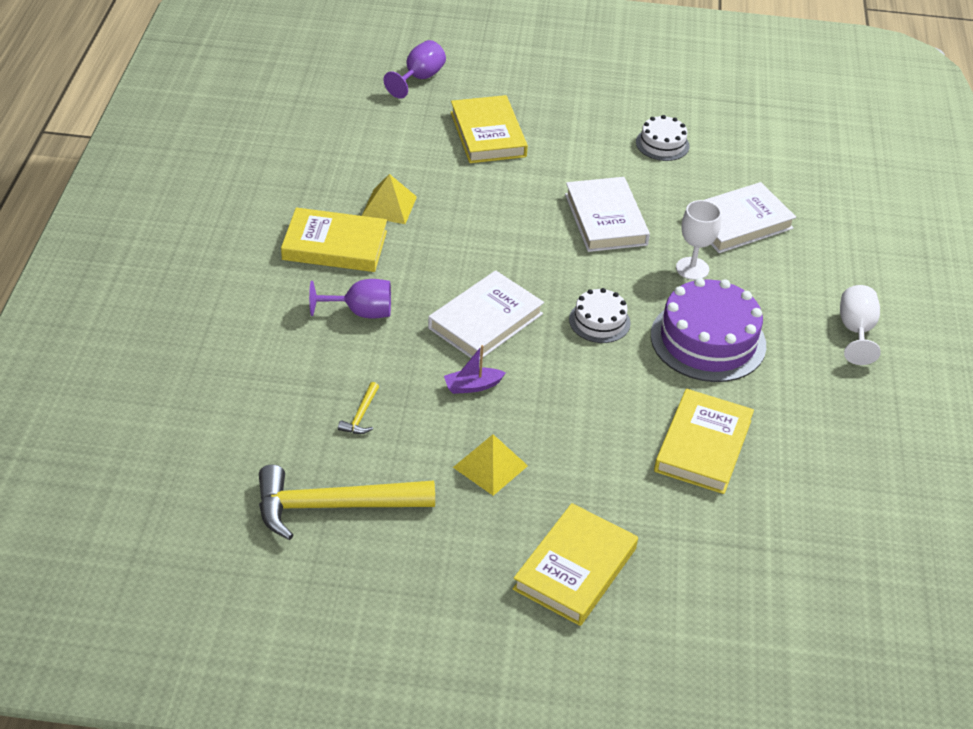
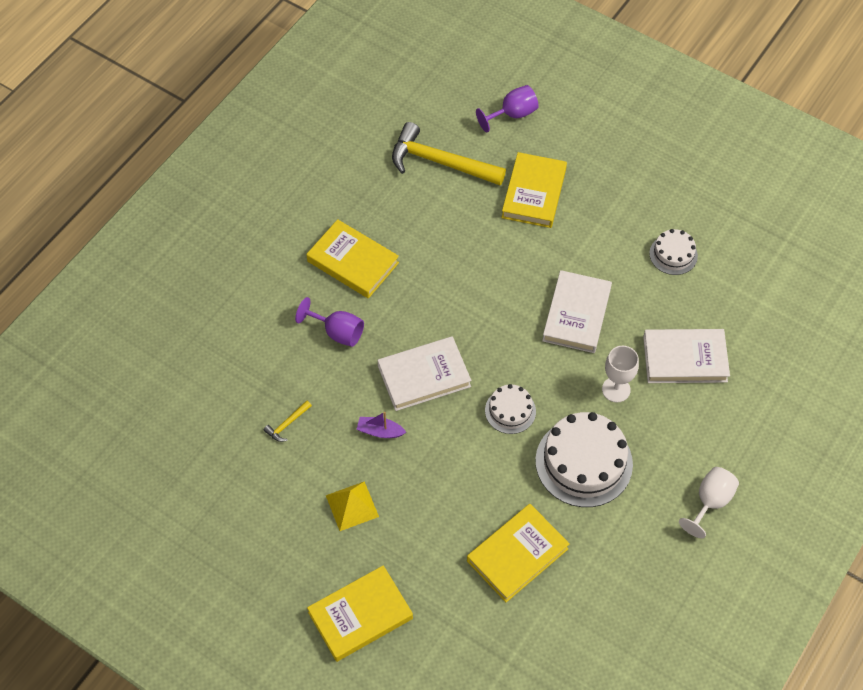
camera: 30 degrees right, 15 degrees up
(334, 506) = (227, 493): yellow hammer -> yellow hammer (440, 162)
(389, 206) = (414, 238): yellow pyramid -> none
(708, 340) = (584, 462): purple cake -> white cake

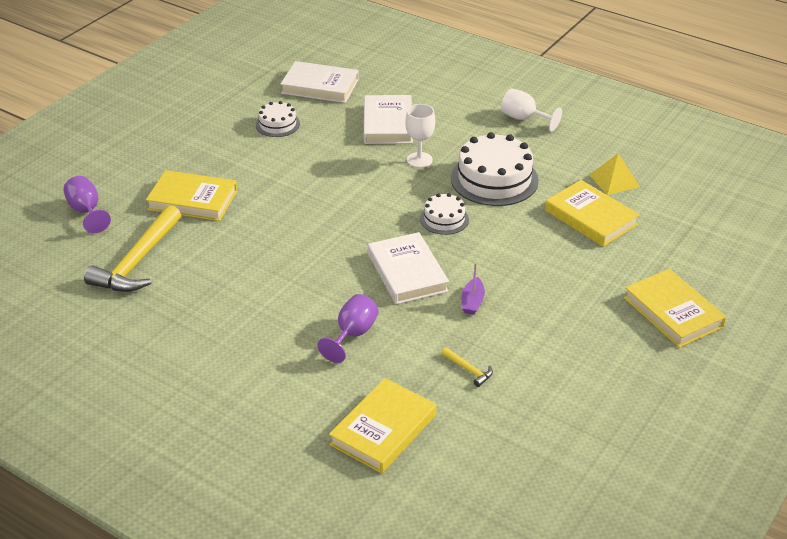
camera: 90 degrees left, 20 degrees down
(352, 506) = (558, 320): yellow pyramid -> yellow pyramid (614, 180)
(353, 262) = (261, 325): yellow book -> yellow book (383, 430)
(576, 314) = (339, 178): white book -> white book (320, 86)

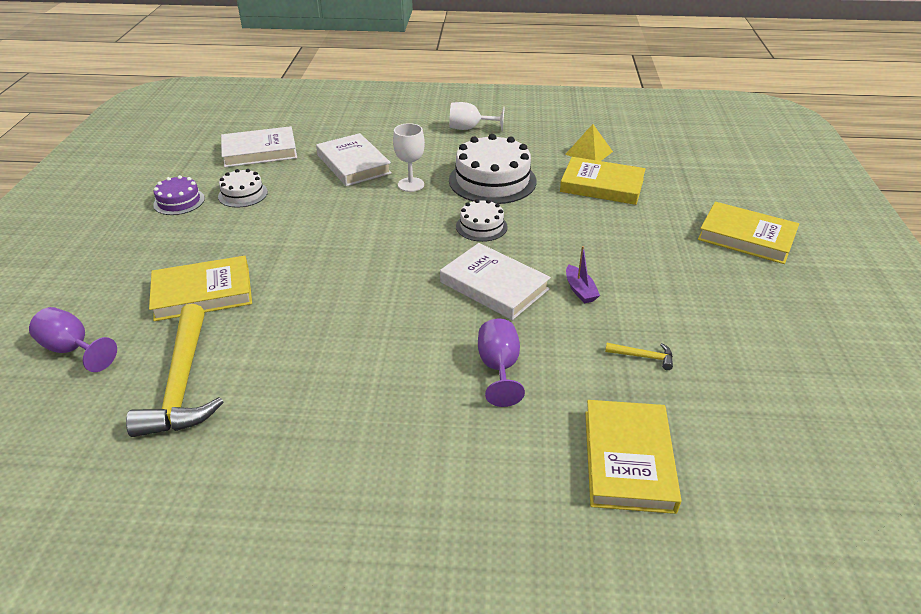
camera: 30 degrees left, 0 degrees up
(226, 115) = (179, 201): none -> purple cake

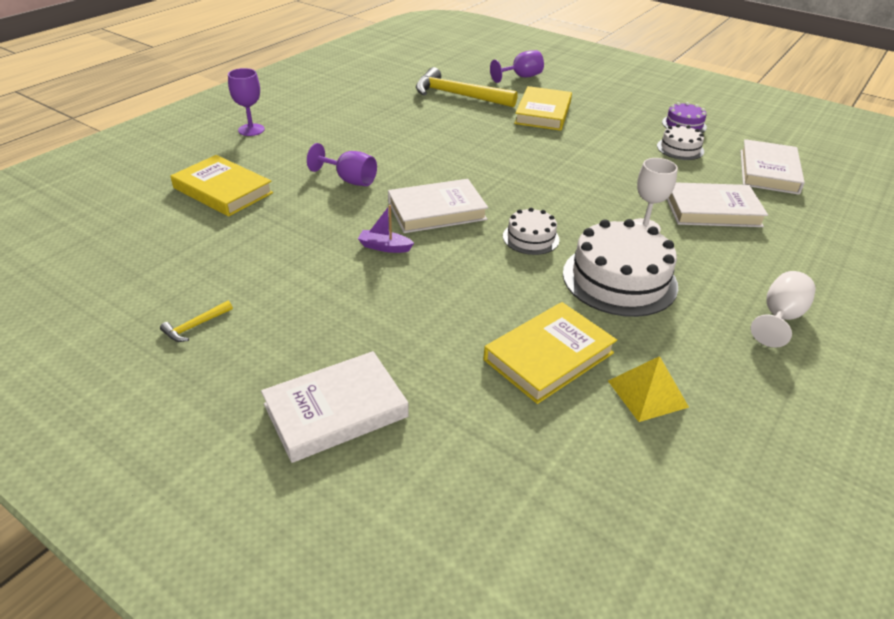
camera: 120 degrees right, 0 degrees up
(465, 552) = (251, 130): none -> purple goblet
(643, 356) = (281, 238): yellow hammer -> yellow hammer (195, 326)
(746, 237) = (336, 410): yellow book -> white book

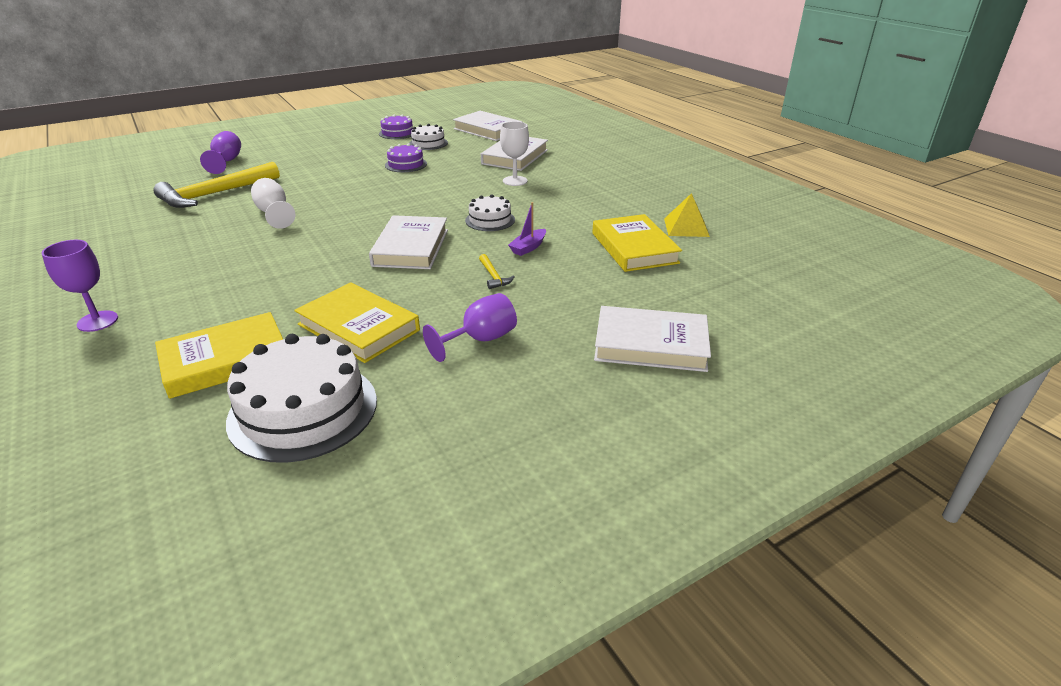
camera: 65 degrees left, 5 degrees down
(195, 326) = (485, 408): yellow hammer -> yellow hammer (493, 276)
(336, 410) = (651, 344): white book -> white book turned 75 degrees counterclockwise
(349, 180) = (304, 278): purple goblet -> purple goblet (480, 340)
(384, 247) = (443, 282): purple boat -> purple boat (528, 247)
(543, 113) = (307, 170): yellow book -> yellow book (358, 327)
(611, 153) = (406, 164): none -> purple cake
(619, 279) = (567, 204): white cake -> white cake (303, 410)
(779, 318) = (638, 173): white goblet -> white goblet (274, 214)

